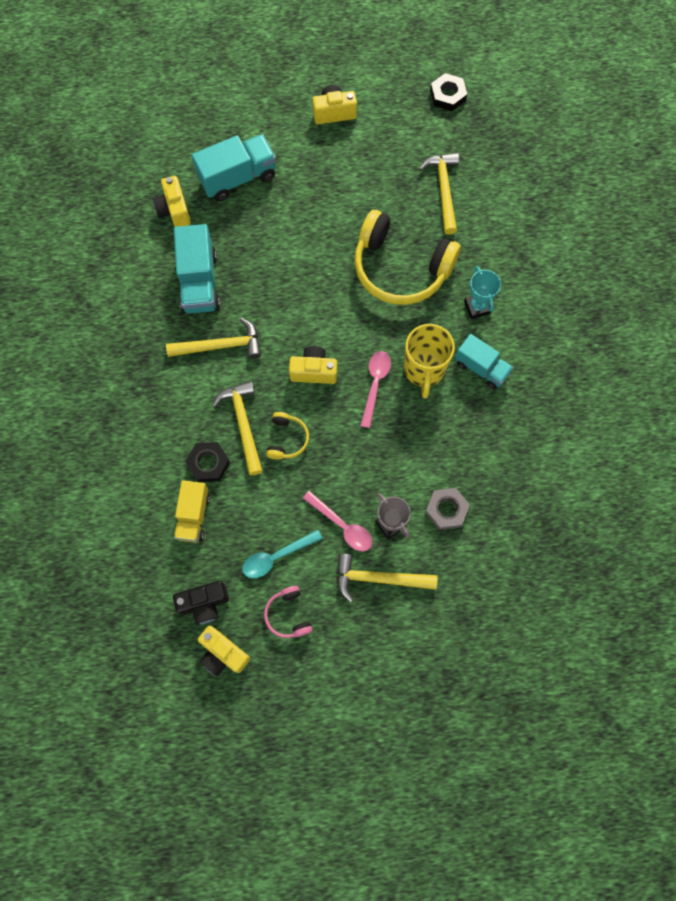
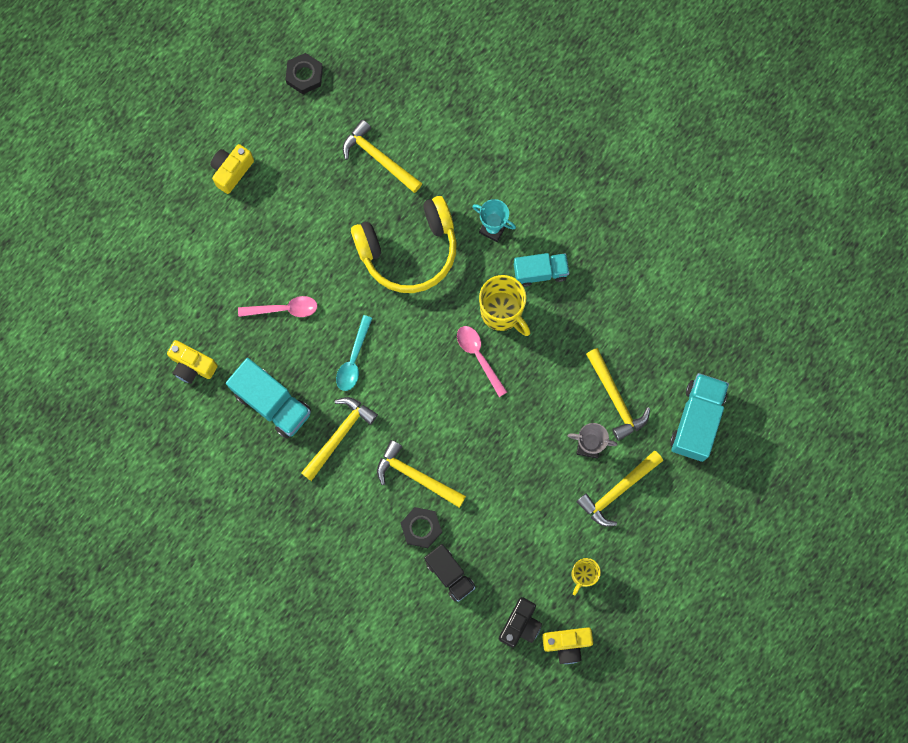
camera: 45 degrees left, 5 degrees up
(193, 516) = (449, 574): yellow truck -> black truck
(237, 177) = (213, 294): turquoise truck -> turquoise truck (696, 421)
(276, 557) = (535, 545): turquoise spoon -> turquoise spoon (353, 360)
(287, 439) = (458, 456): yellow headphones -> none
(288, 615) = (583, 575): pink headphones -> yellow mug
(314, 371) = (426, 389): yellow camera -> none
(342, 526) = (558, 479): pink spoon -> pink spoon (284, 309)
(446, 510) = (615, 399): grey nut -> yellow hammer

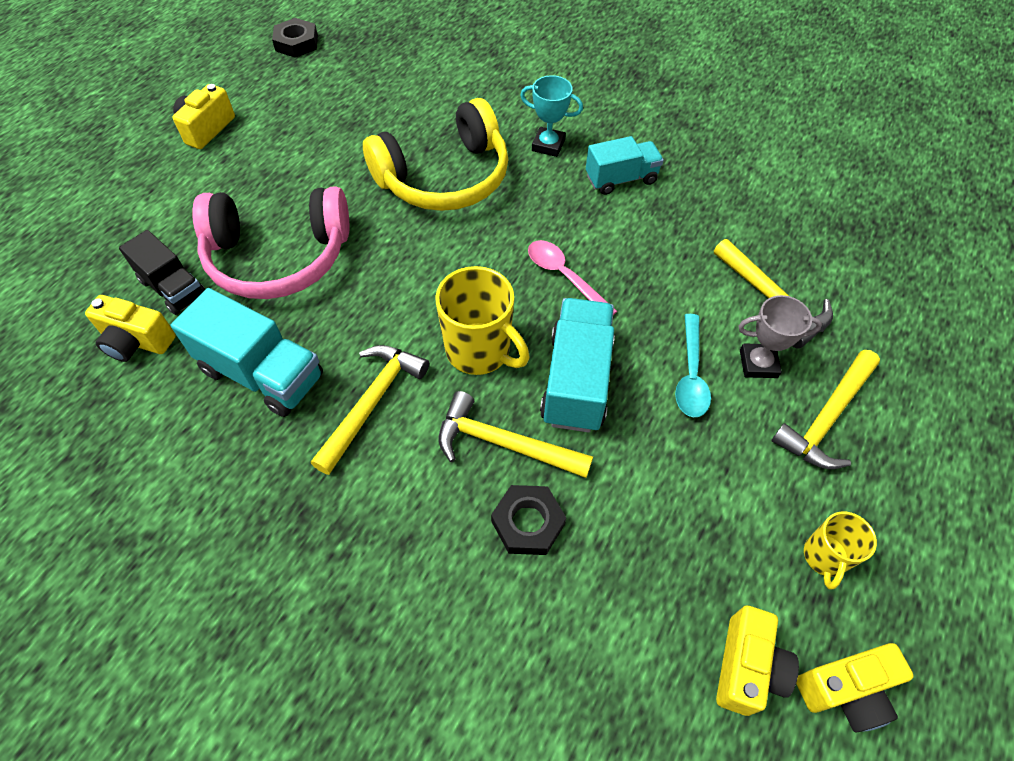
camera: 10 degrees left, 20 degrees down
(284, 309) = (278, 257): pink spoon -> pink headphones
(353, 360) = (384, 303): turquoise spoon -> turquoise spoon (690, 375)
(379, 158) = (393, 99): yellow hammer -> none
(449, 574) = (594, 594): black truck -> black truck (173, 288)
(502, 312) = (583, 225): yellow mug -> yellow mug (480, 351)
(520, 624) = (747, 667): black camera -> yellow camera
(696, 421) = (897, 311): turquoise truck -> turquoise truck (576, 380)

